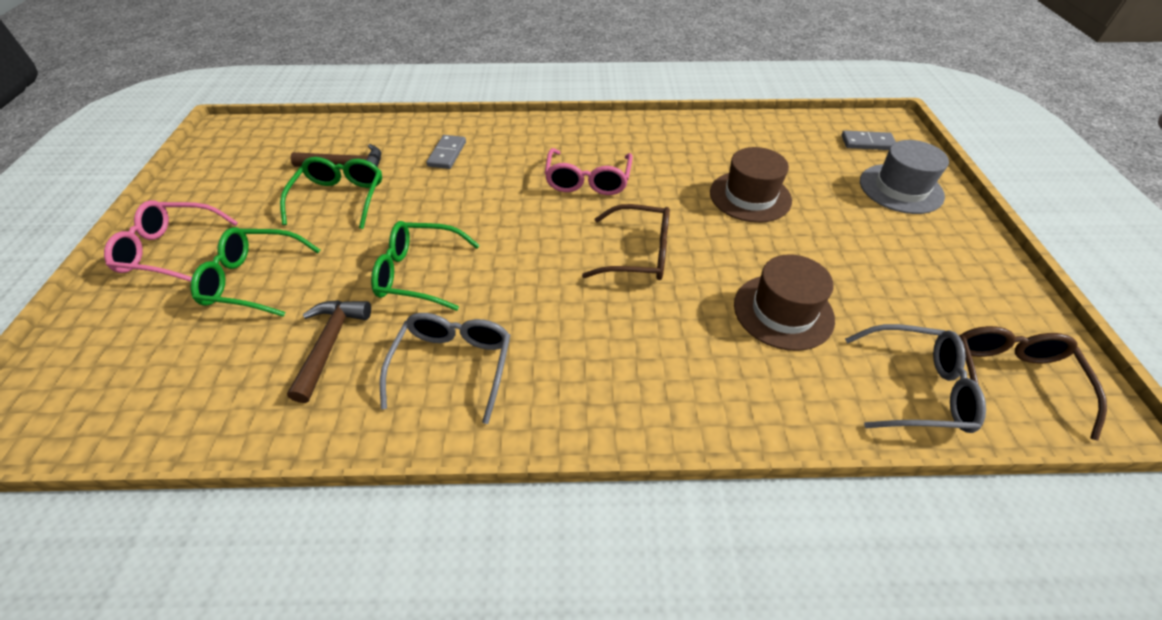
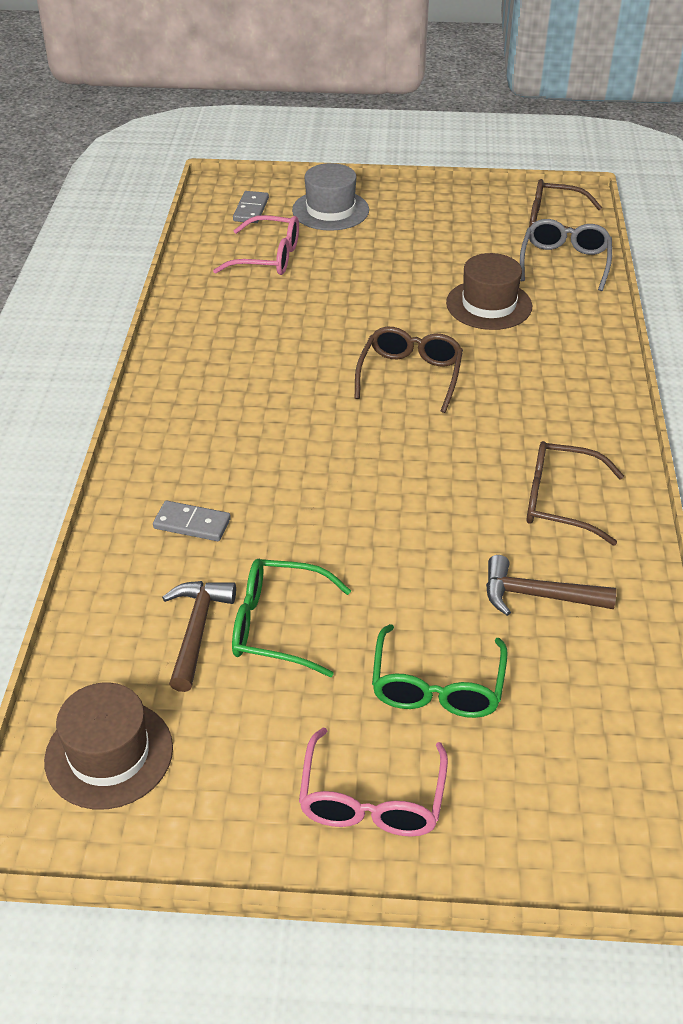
camera: 85 degrees left, 5 degrees down
(418, 273) = (432, 535): green glasses -> none
(453, 365) = (559, 501): grey glasses -> brown glasses
(588, 181) = (280, 401): pink glasses -> pink glasses (269, 257)
(750, 196) = (328, 295): brown hat -> brown hat (109, 754)

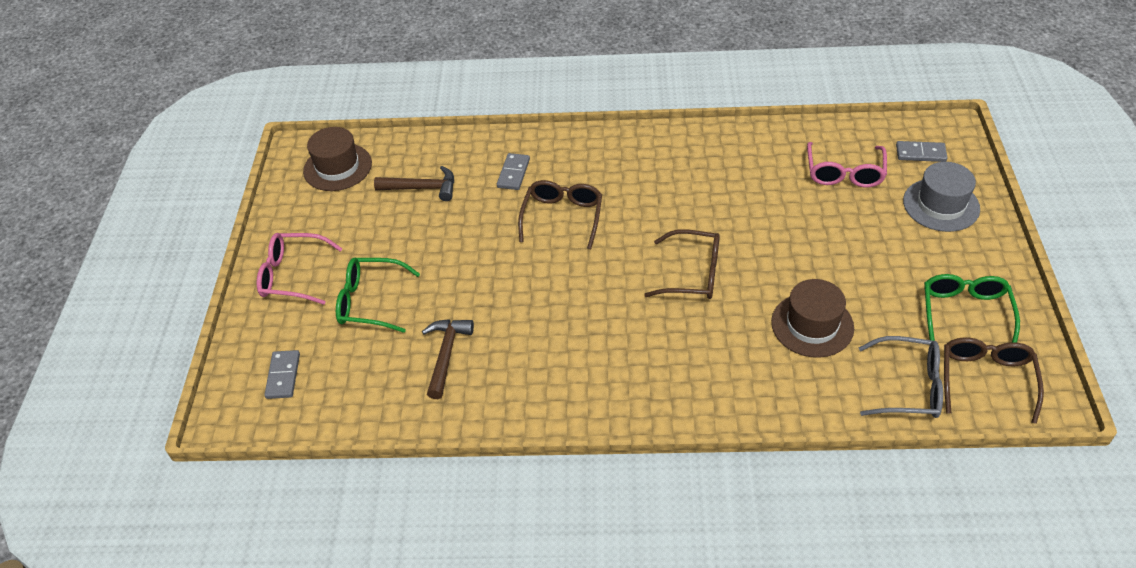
camera: 90 degrees right, 5 degrees up
(277, 626) = (424, 223): green glasses -> green glasses (965, 313)
(559, 501) = (545, 370): brown glasses -> brown glasses (562, 217)
(586, 791) = (283, 376): none -> grey domino

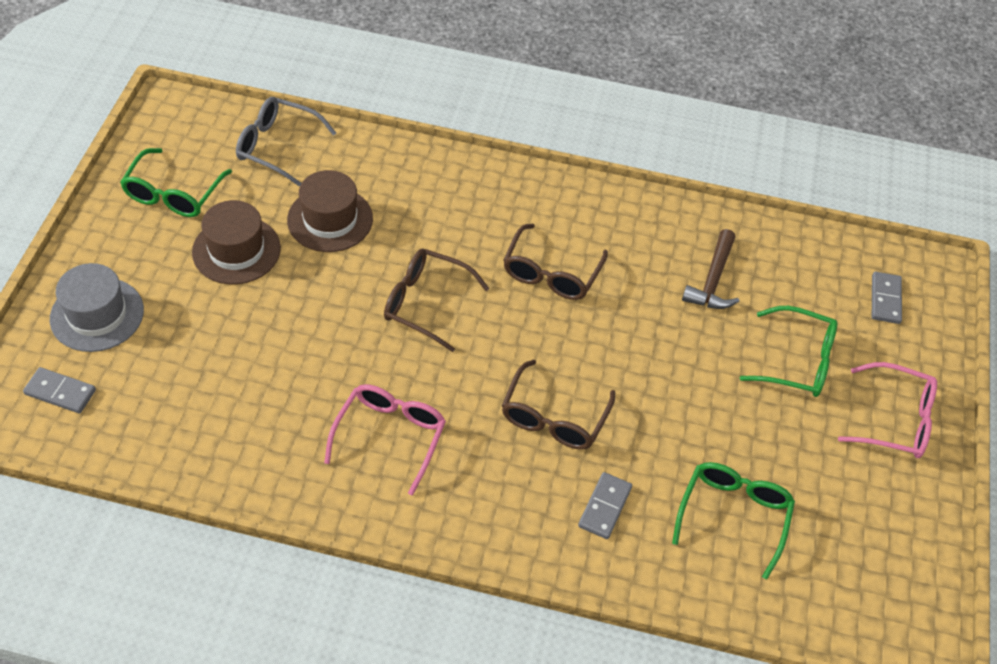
camera: 175 degrees left, 5 degrees up
(337, 167) = (858, 589): brown hat -> brown hat (236, 250)
(422, 188) = (733, 515): brown hammer -> green glasses
(844, 173) = (176, 388): pink glasses -> pink glasses (390, 436)
(986, 379) = (204, 136): brown glasses -> brown glasses (551, 273)

